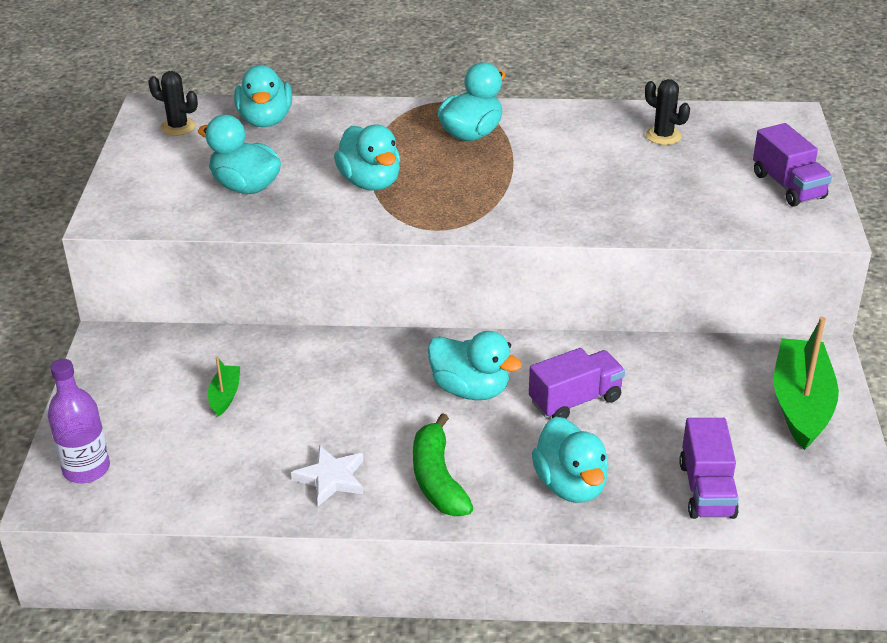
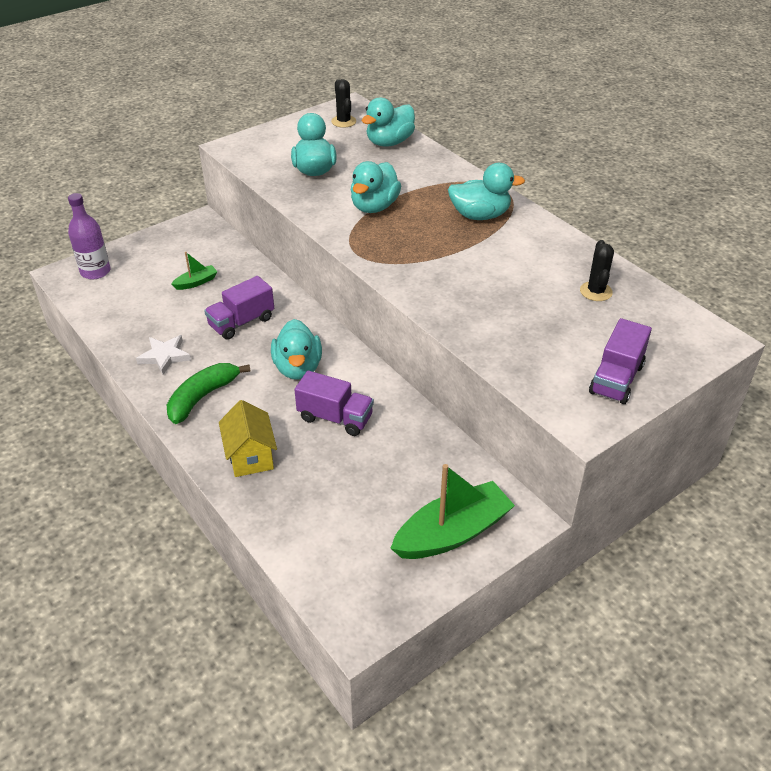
camera: 50 degrees right, 5 degrees up
(570, 485) = (250, 456): turquoise duck -> yellow house
(707, 490) = (307, 525): purple truck -> purple truck (241, 322)

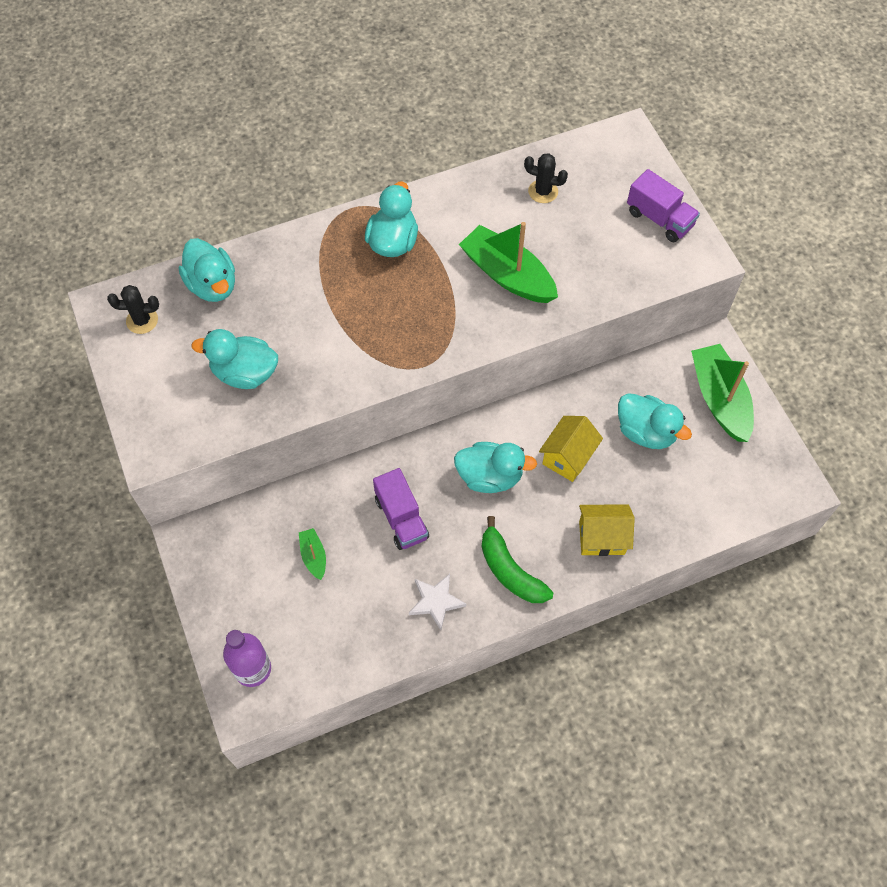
camera: 75 degrees left, 20 degrees up
(335, 418) = (568, 457): purple truck -> yellow house
(374, 207) = (343, 330): turquoise duck -> turquoise duck (646, 432)
(480, 284) = (507, 275): none -> green boat

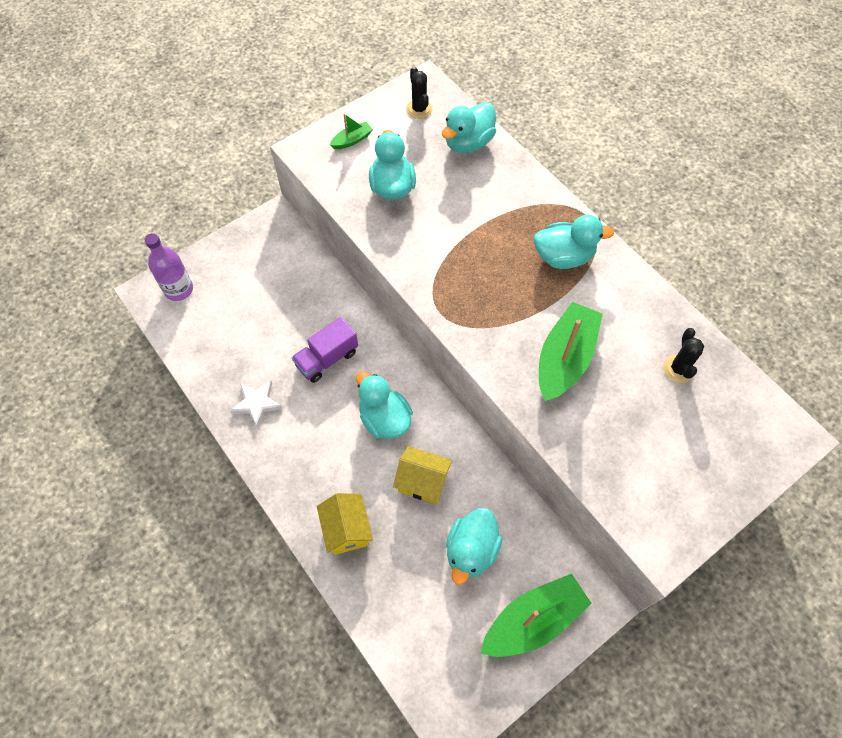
camera: 75 degrees right, 0 degrees up
(314, 556) = (279, 304): green boat -> green boat (352, 140)
(490, 476) = (384, 419): turquoise duck -> turquoise duck turned 150 degrees clockwise
(510, 570) = (297, 456): green banana -> none
(659, 219) = (695, 490): purple truck -> none

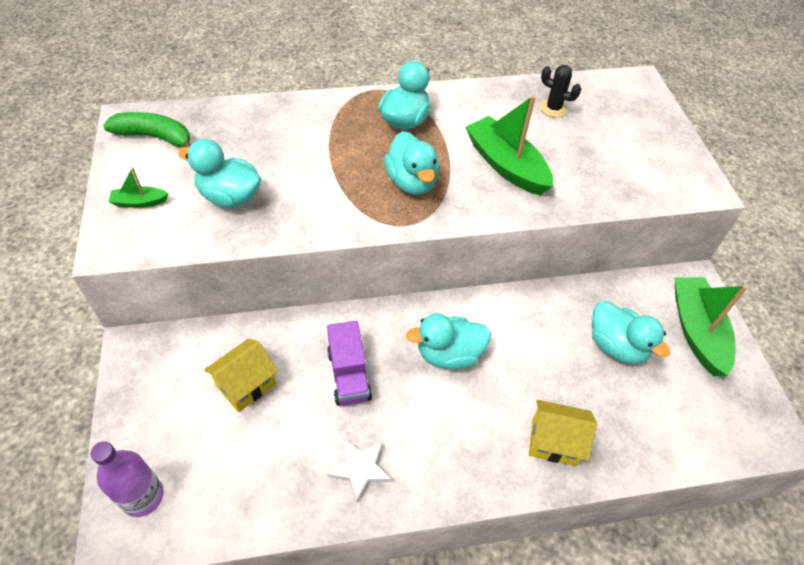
camera: 65 degrees left, 10 degrees down
(352, 140) = (139, 202): green boat -> green boat turned 90 degrees counterclockwise
(419, 109) = (155, 137): black cactus -> green banana
(422, 482) = (532, 353): yellow house -> yellow house (246, 385)
(468, 143) = (230, 122): turquoise duck -> turquoise duck (412, 182)

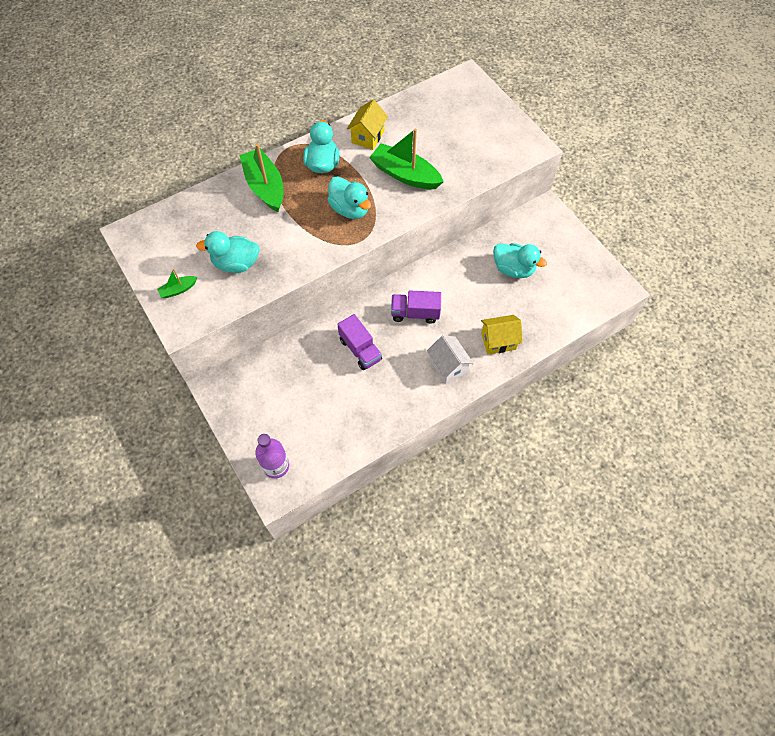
camera: 20 degrees left, 10 degrees up
(155, 137) = (156, 239): green banana -> none
(246, 385) = (300, 380): yellow house -> yellow house (368, 137)
(360, 469) = (395, 400): white star -> none
(449, 354) = (415, 313): turquoise duck -> purple truck
(462, 449) = (448, 366): none -> white house
(553, 108) = (418, 119): black cactus -> none
(696, 331) = (557, 241): green boat -> green boat (265, 187)

